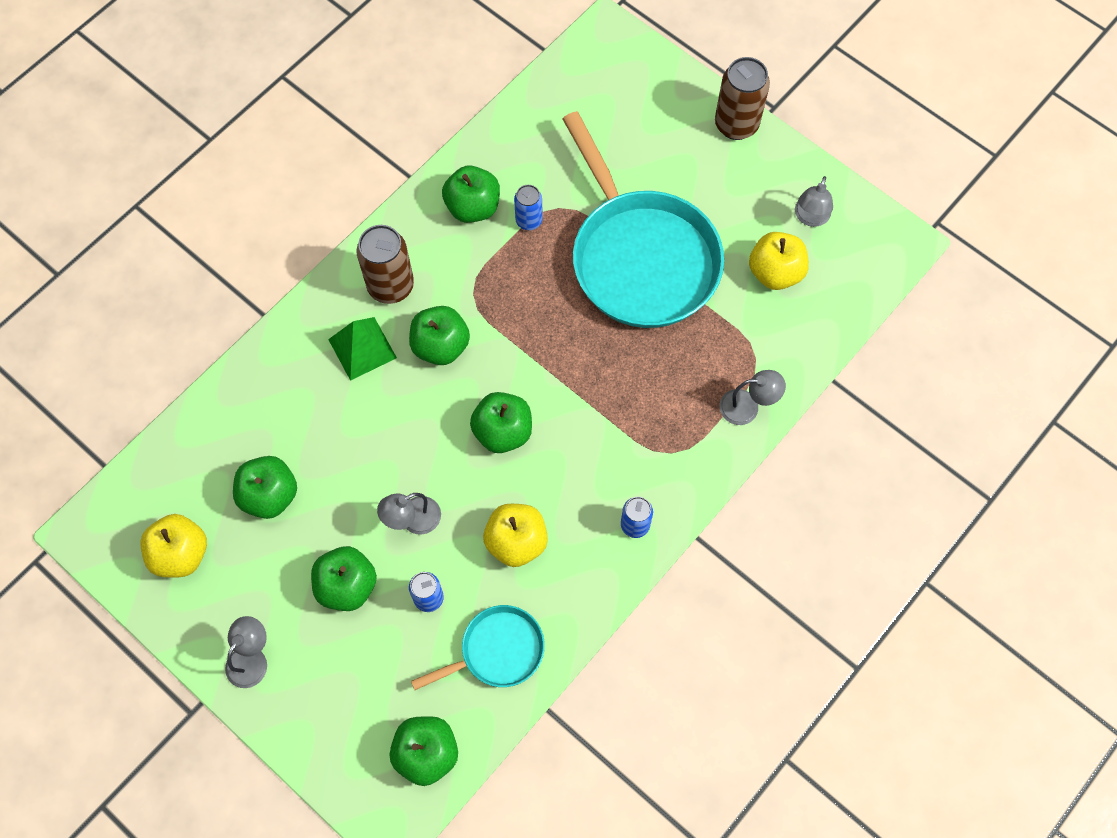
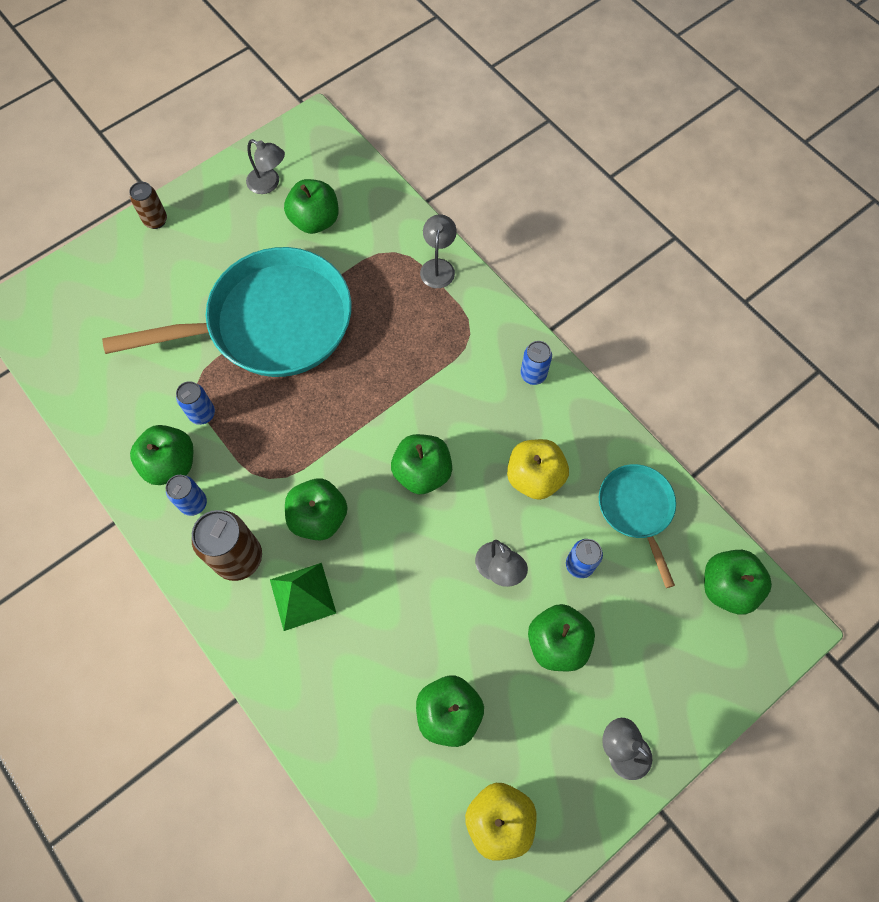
camera: 80 degrees left, 0 degrees up
(437, 236) = (193, 503): none -> blue can
(736, 124) = (156, 220): brown can -> brown can, size x0.58
(775, 272) = (315, 221): yellow apple -> green apple

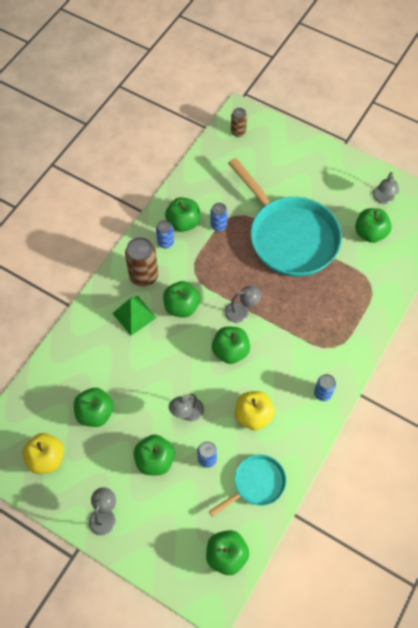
camera: 70 degrees right, 5 degrees down
(156, 220) = (327, 153): brown can -> brown can (238, 132)
(438, 267) = (372, 313): grey lamp -> grey lamp (241, 311)

